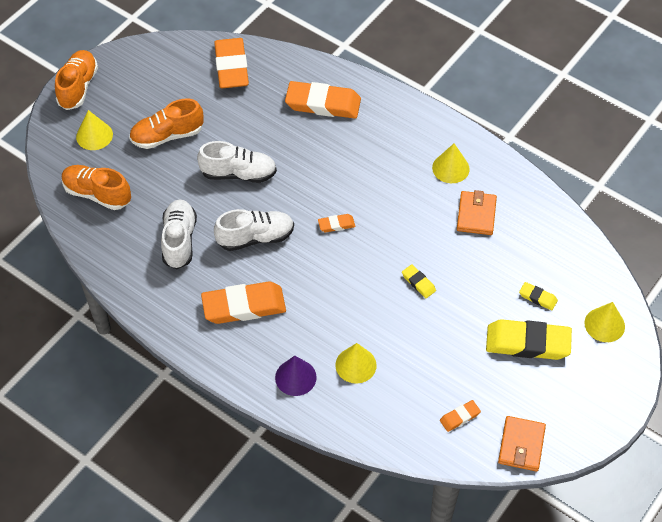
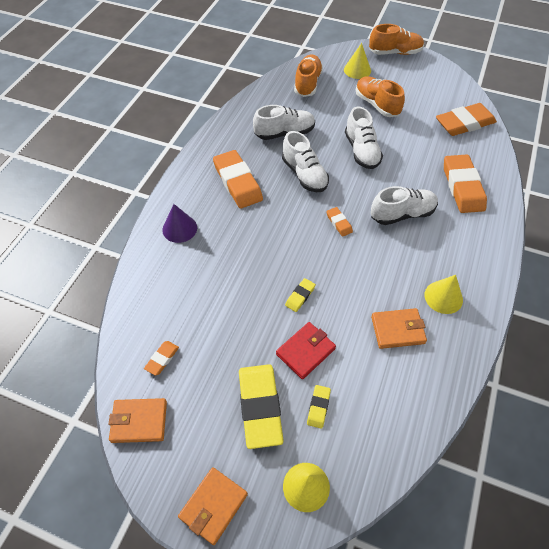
camera: 75 degrees right, 0 degrees up
(342, 166) = (402, 214): none -> white shoe
(356, 365) = (200, 266): yellow cone -> none
(459, 417) = (162, 359): orange eraser -> orange eraser turned 75 degrees clockwise
(480, 293) = (305, 351): none -> red wallet
(608, 396) = (213, 506): none -> orange wallet

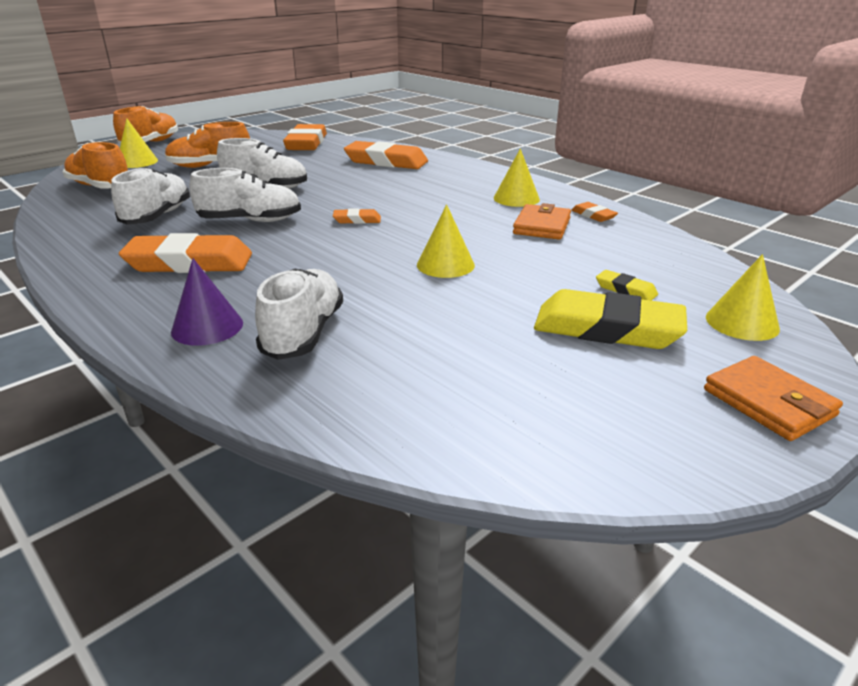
camera: 65 degrees left, 25 degrees down
(139, 421) = (586, 452): orange wallet -> none
(162, 359) = (467, 399): orange eraser -> orange eraser (593, 215)
(300, 296) = (445, 265): yellow eraser -> yellow cone
(305, 351) = (536, 280): red wallet -> none
(402, 214) = (386, 190): white shoe -> white shoe (303, 333)

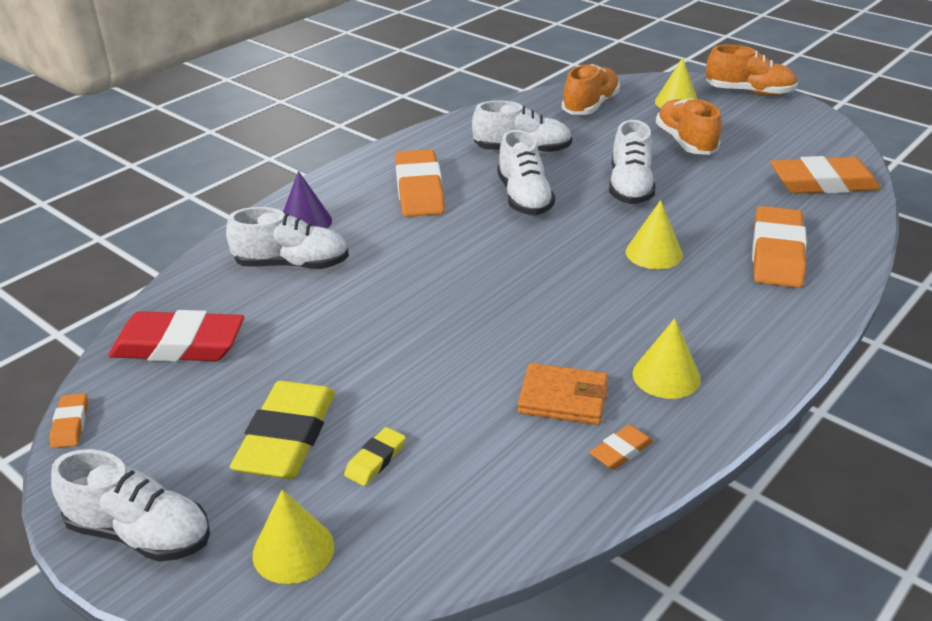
camera: 85 degrees right, 5 degrees up
(357, 220) = (544, 258): orange eraser -> orange eraser (70, 424)
(445, 265) = (431, 327): yellow cone -> yellow cone (654, 253)
(452, 405) = (179, 344): none -> red eraser
(768, 402) = (140, 533): orange wallet -> white shoe

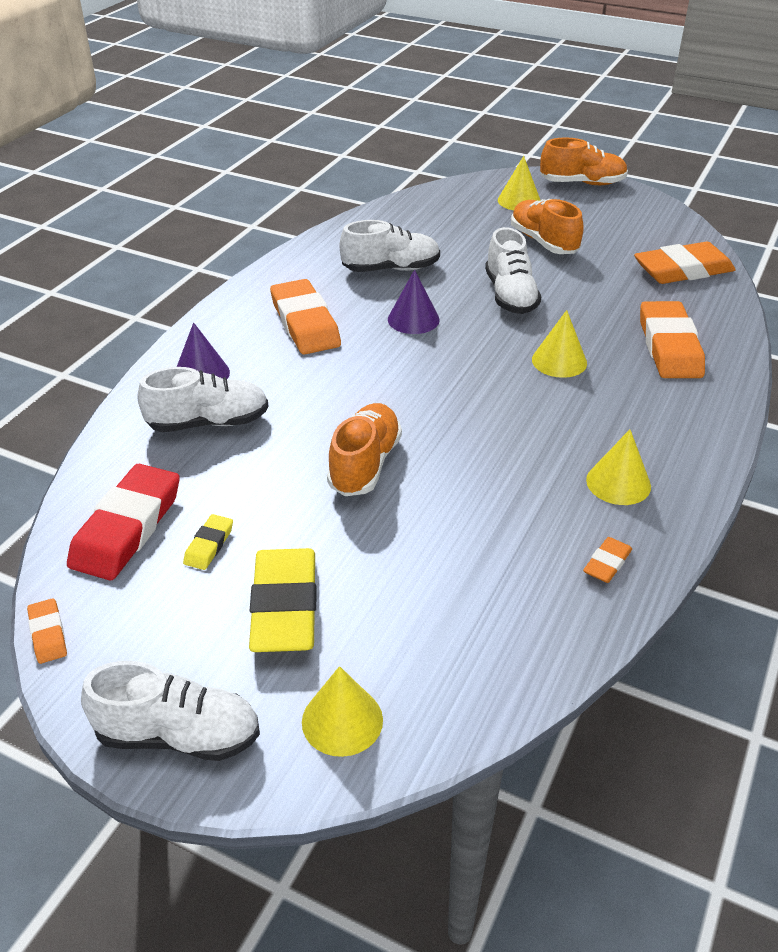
camera: 15 degrees left, 5 degrees up
(179, 344) = (127, 528): red eraser -> red eraser turned 60 degrees counterclockwise
(375, 460) = (383, 614): yellow eraser -> yellow eraser (209, 545)
(524, 198) = (413, 319): white shoe -> purple cone
(563, 398) = (534, 521): orange wallet -> none
(590, 106) = (438, 213): orange shoe -> orange shoe (365, 464)

